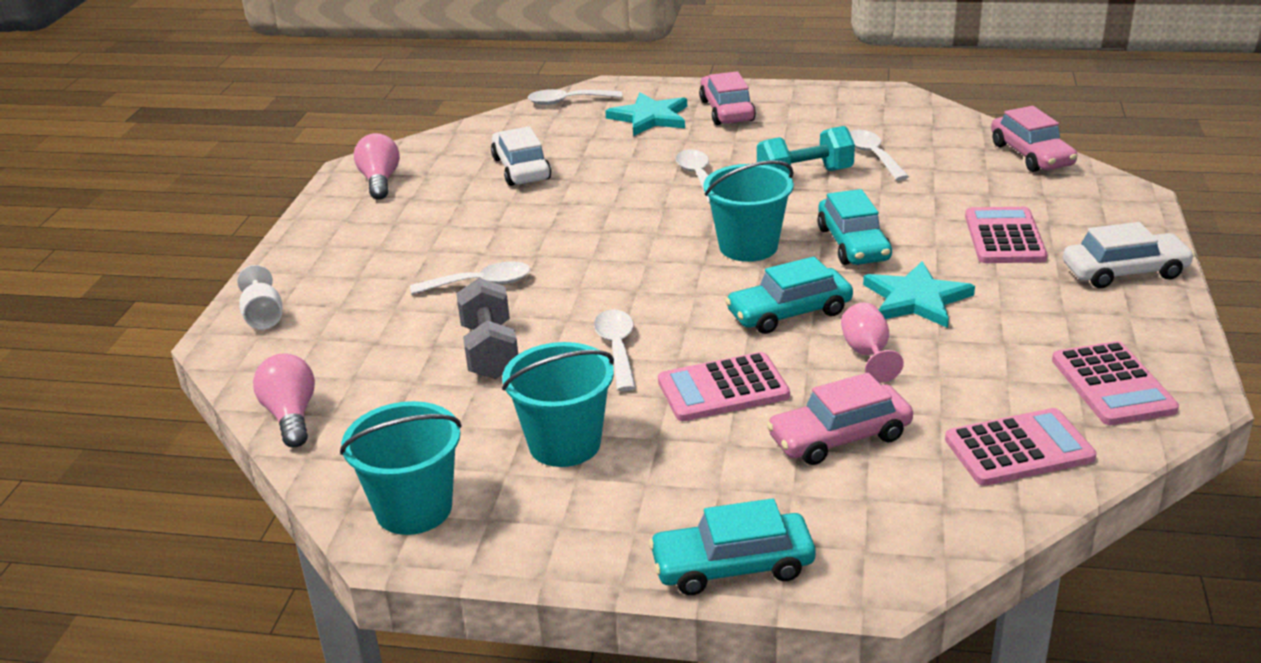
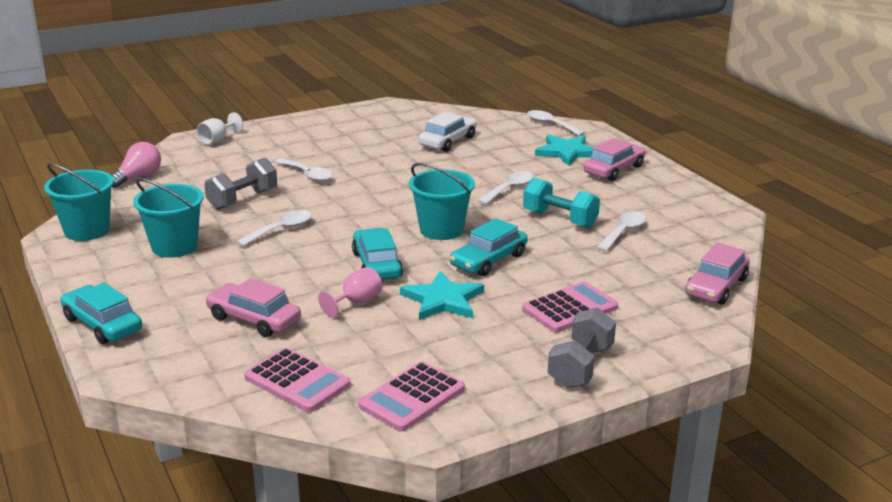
camera: 50 degrees right, 5 degrees down
(380, 181) = (383, 115): pink light bulb -> none
(723, 389) = (270, 271): pink calculator -> none
(789, 312) = (377, 265): turquoise car -> turquoise car turned 45 degrees clockwise
(1125, 272) = (580, 367): white car -> grey dumbbell

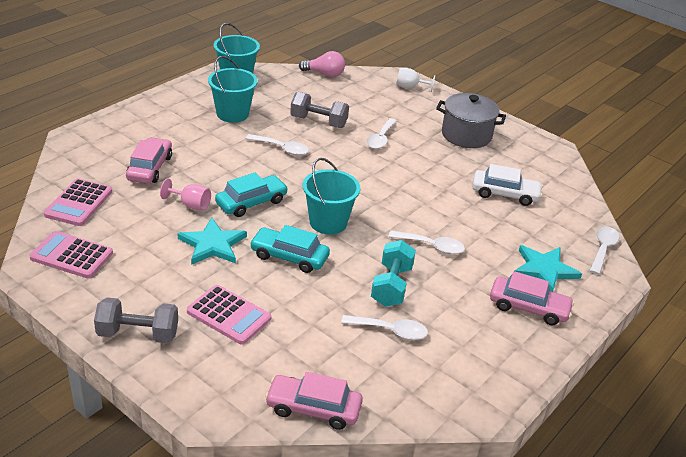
camera: 65 degrees right, 10 degrees up
(102, 324) = (122, 116): turquoise car -> none
(336, 135) = (466, 135): none -> grey pot

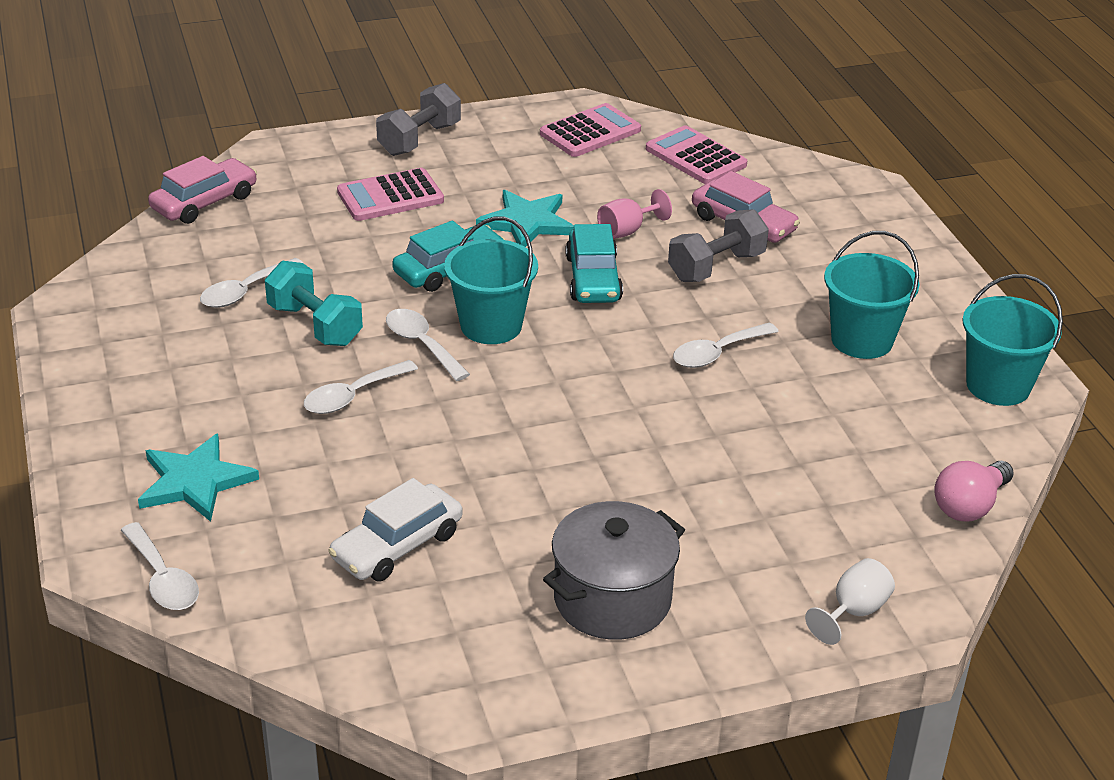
camera: 125 degrees right, 0 degrees up
(318, 122) = (779, 424): grey dumbbell -> grey dumbbell (716, 267)
(380, 139) = (675, 475): white spoon -> white spoon (421, 344)
(528, 307) = (151, 422): pink car -> none

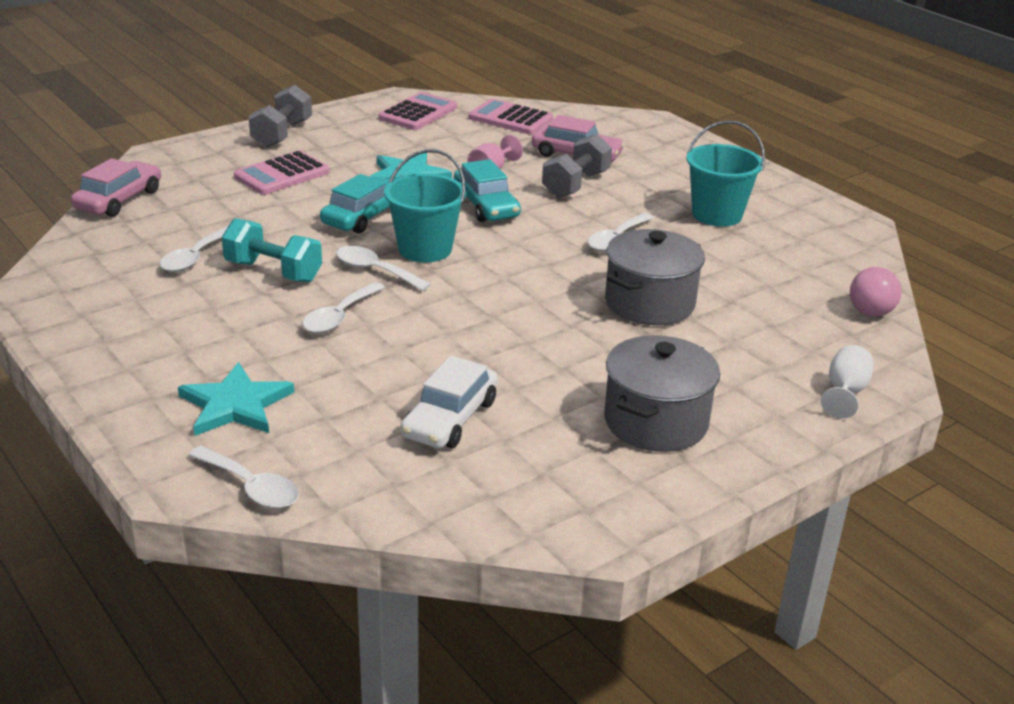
camera: 20 degrees left, 5 degrees down
(701, 447) = (649, 303): none -> grey pot
(998, 386) = (833, 228): turquoise bucket -> none

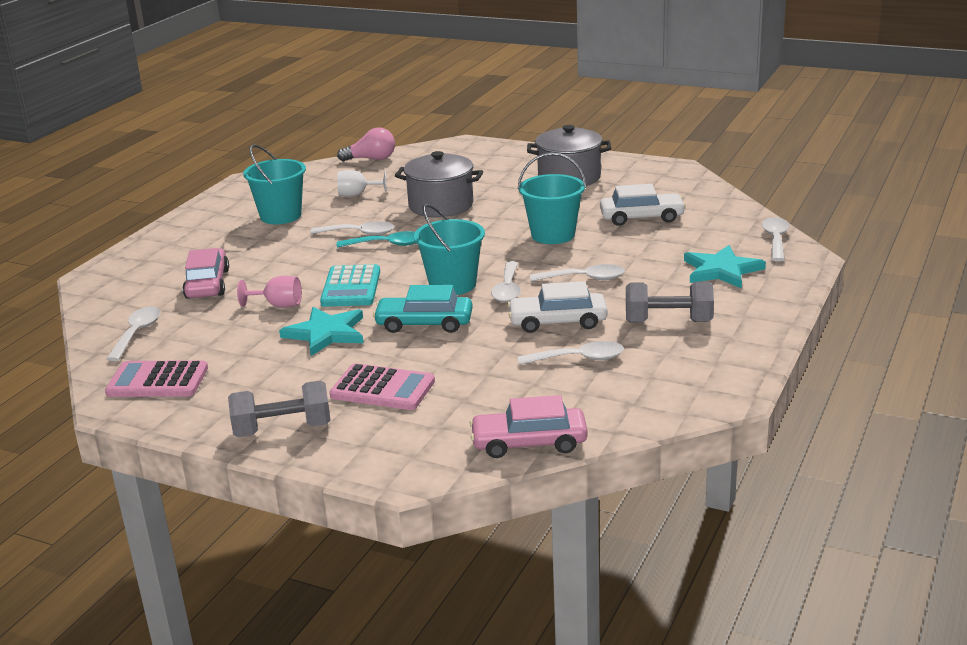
camera: 115 degrees left, 5 degrees down
(273, 271) = (558, 322): turquoise dumbbell -> white car
(475, 340) = (553, 235): none -> turquoise bucket
(486, 206) = (351, 287): turquoise car -> turquoise calculator
(510, 118) = (137, 333): pink calculator -> white spoon
(568, 245) = (387, 244): none -> turquoise spoon
(575, 184) = (273, 269): grey dumbbell -> grey dumbbell (668, 322)
(845, 393) = (480, 150): white goblet -> white goblet (357, 194)

